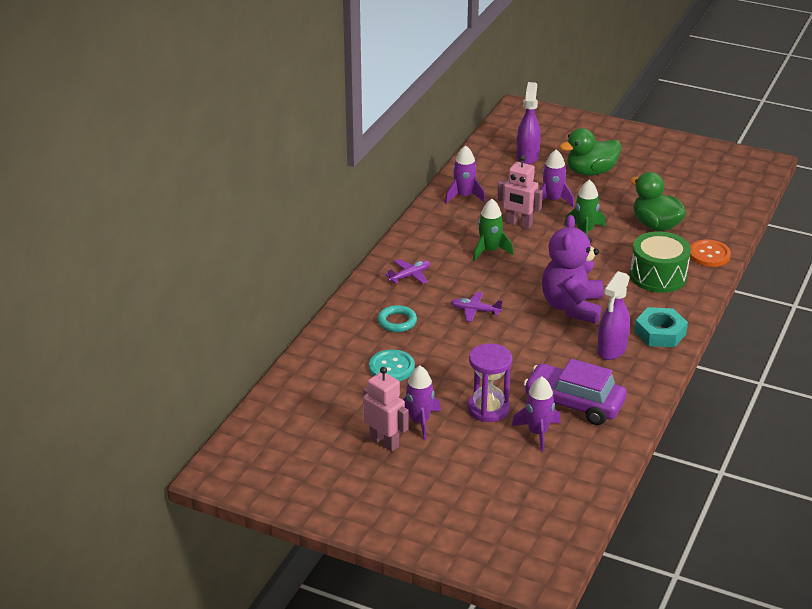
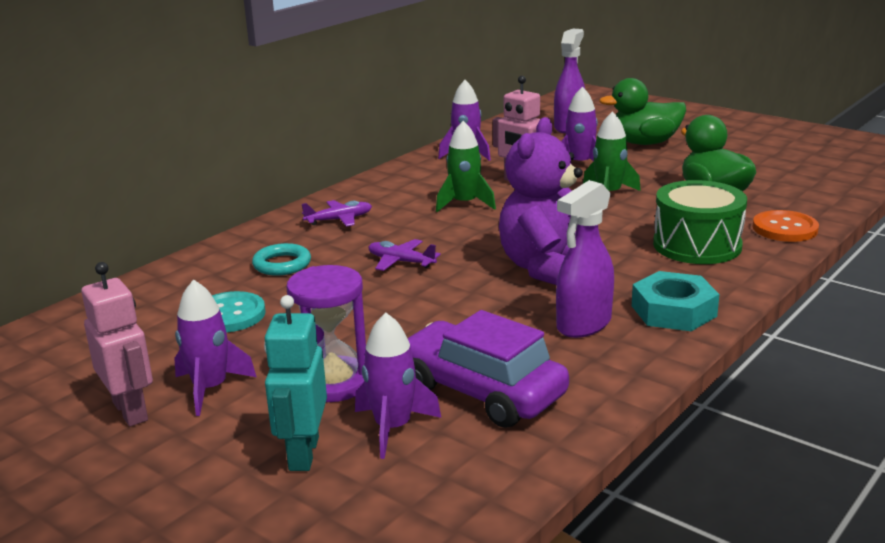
camera: 15 degrees right, 10 degrees down
(499, 454) = (303, 453): none -> turquoise robot

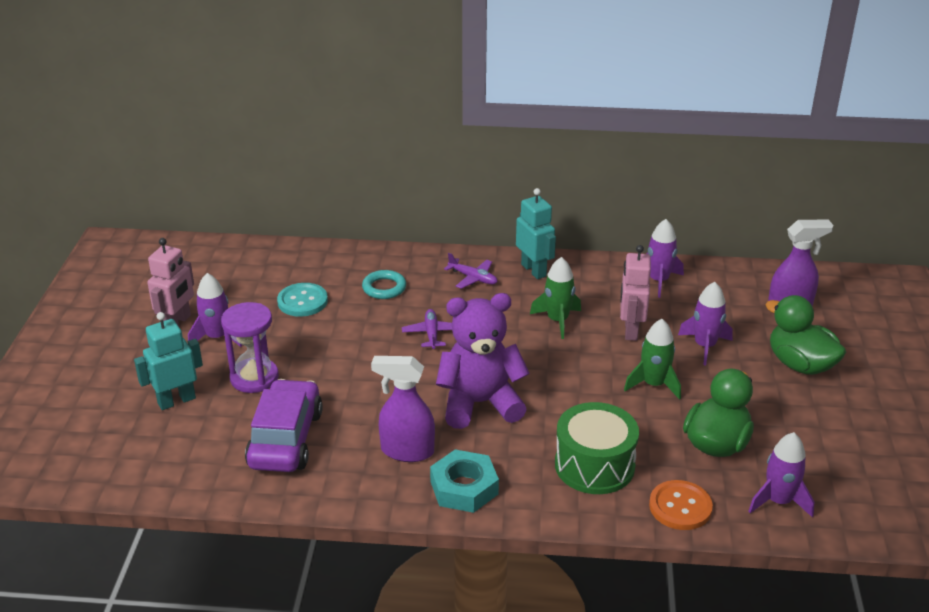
camera: 55 degrees right, 10 degrees up
(371, 192) = (534, 270): none -> turquoise robot
(393, 428) = (222, 421): purple rocket -> purple rocket (778, 501)

